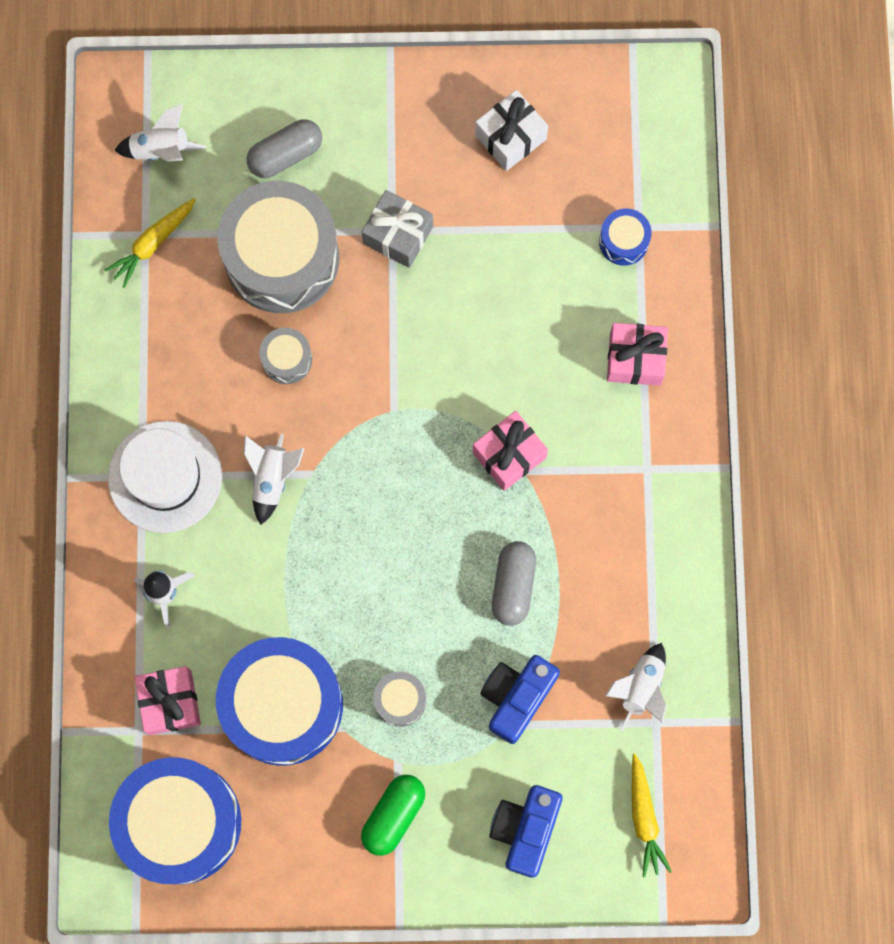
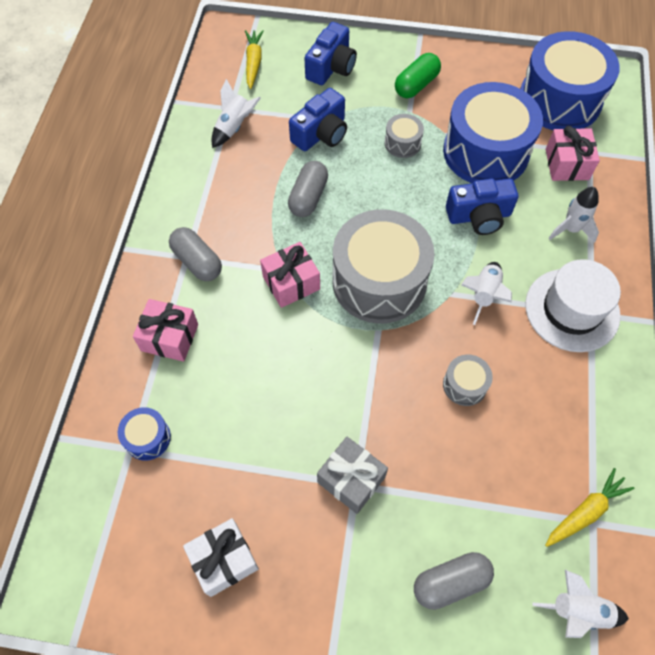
camera: 170 degrees left, 15 degrees down
(282, 258) = (462, 476): grey drum -> grey drum (379, 281)
(285, 594) = (479, 216): none -> blue camera
(631, 464) = (197, 262): none -> grey capsule

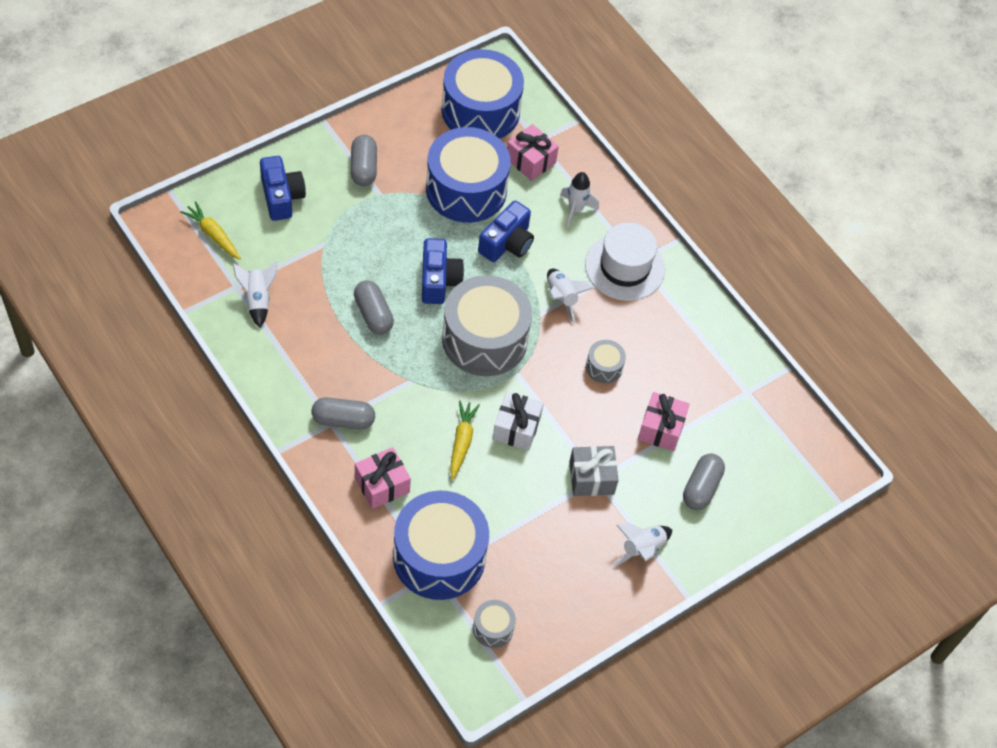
camera: 50 degrees left, 5 degrees down
(147, 438) = (439, 557): blue drum -> blue drum, size x2.31
(224, 560) = (563, 583): white gift -> white gift (516, 428)
(291, 283) = (426, 385): pink gift -> pink gift (661, 429)
(321, 133) = (331, 258): blue camera -> blue camera (438, 280)
(402, 143) = (400, 224): grey drum -> grey drum (493, 628)
(416, 85) = (363, 168): green capsule -> grey capsule
(578, 611) = (780, 447): white rocket -> white rocket (642, 549)
(585, 512) = (738, 389): yellow carrot -> yellow carrot (461, 442)

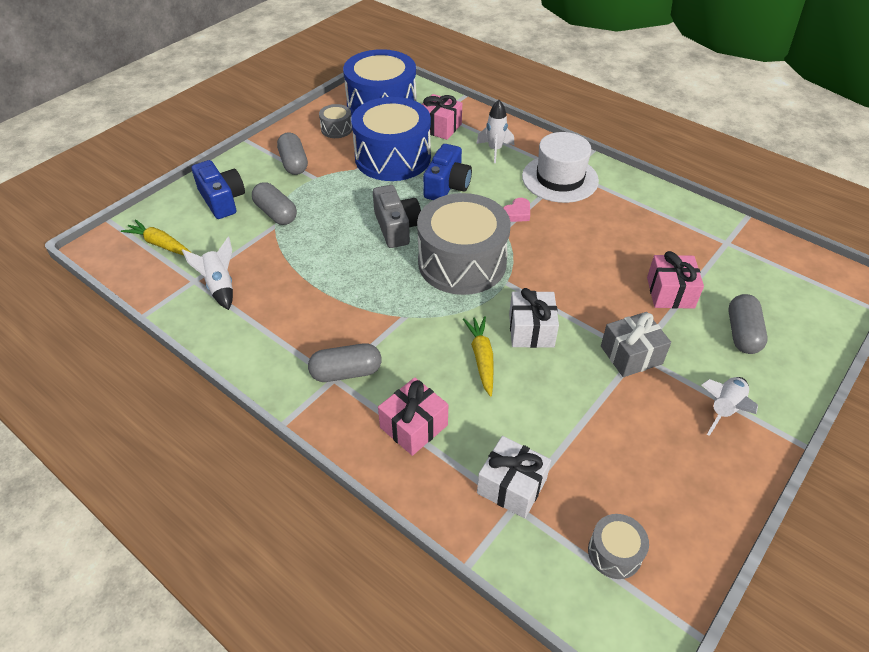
camera: 10 degrees left, 10 degrees down
(373, 314) = (343, 269): grey capsule -> grey capsule (276, 213)
(438, 280) = (396, 227): blue camera -> grey camera
(439, 557) = (511, 486): blue drum -> white gift
(561, 298) = (517, 213): white rocket -> pink heart
(604, 367) = (586, 256): grey drum -> grey drum (336, 129)

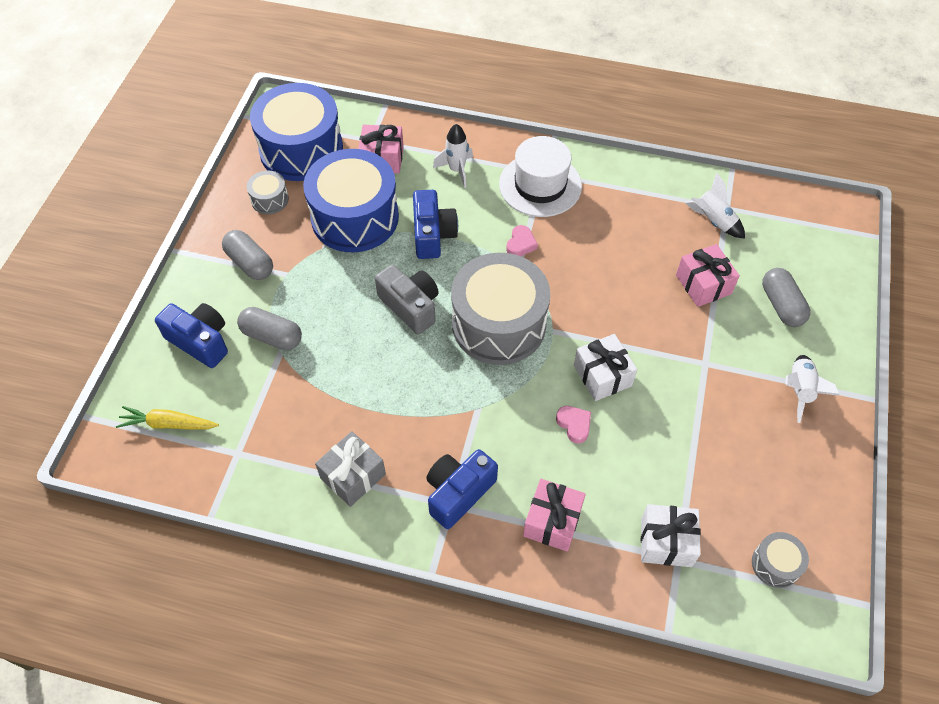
camera: 25 degrees left, 10 degrees up
(220, 286) = (270, 449): white rocket -> white rocket (713, 221)
(346, 372) = (458, 493): grey capsule -> blue camera
(481, 358) = (574, 425): yellow carrot -> pink heart
(631, 355) = (701, 366): grey gift -> grey gift (353, 476)

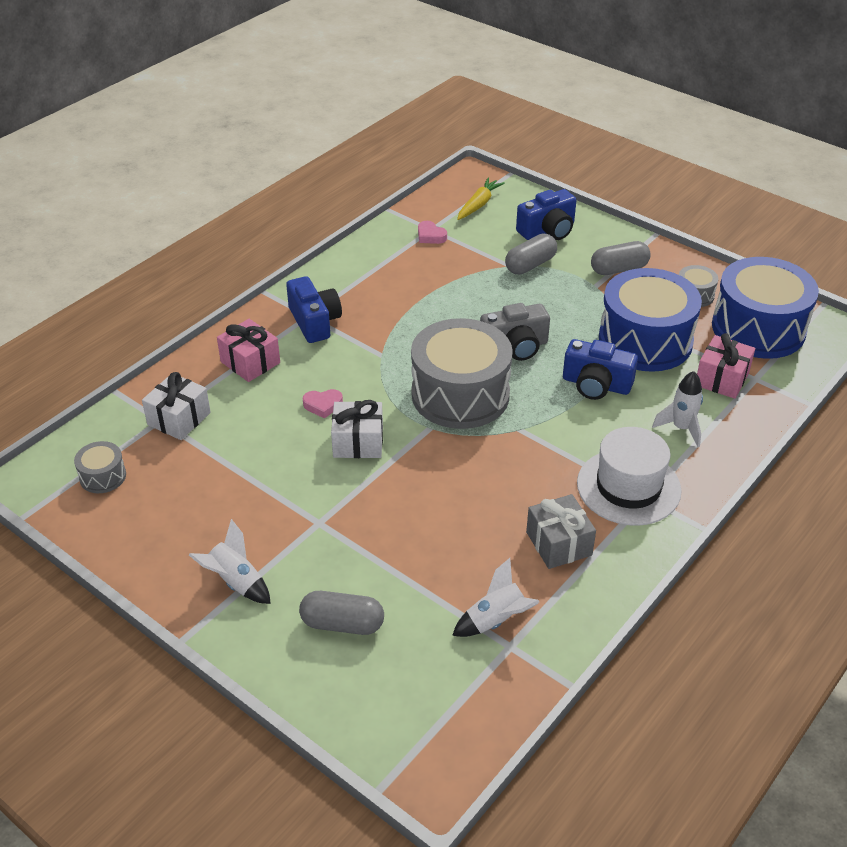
camera: 115 degrees right, 15 degrees down
(353, 476) = (370, 275): grey gift -> grey gift (559, 543)
(520, 244) = (550, 442): pink heart -> pink heart (430, 236)
(703, 284) = (412, 567): pink gift -> none

